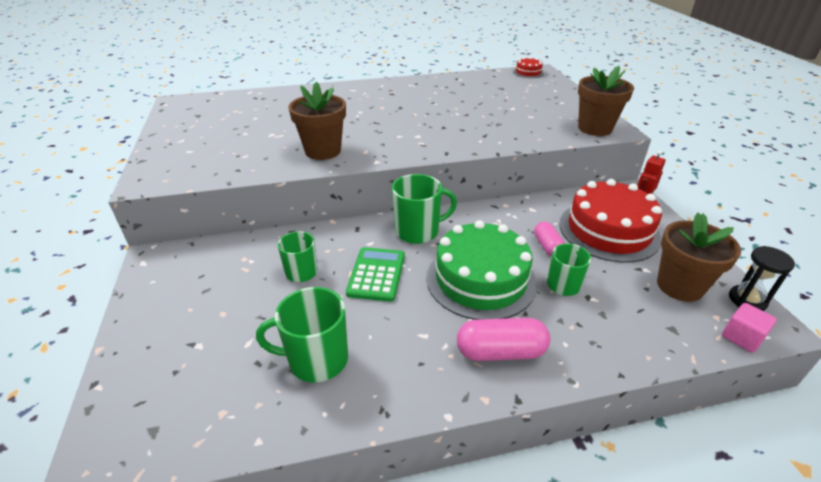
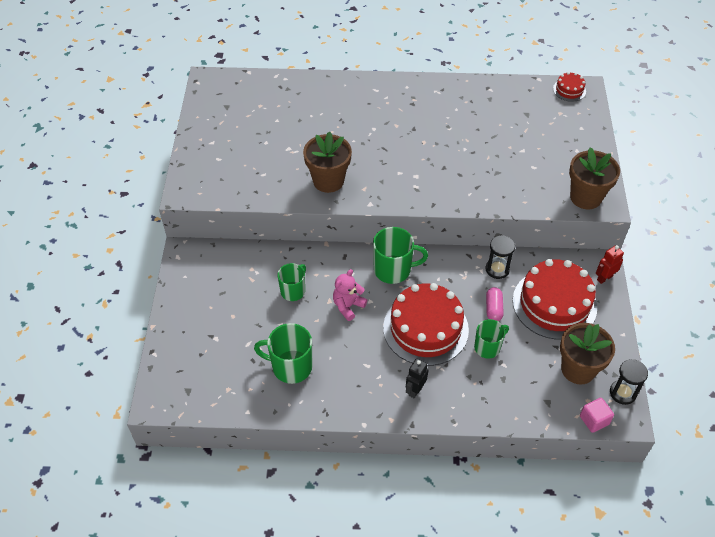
camera: 15 degrees right, 15 degrees up
(376, 274) = (348, 306): green calculator -> pink teddy bear
(481, 279) = (425, 328): green cake -> red cake
(500, 352) = (415, 390): pink capsule -> black robot
(530, 212) = (497, 269): none -> black hourglass

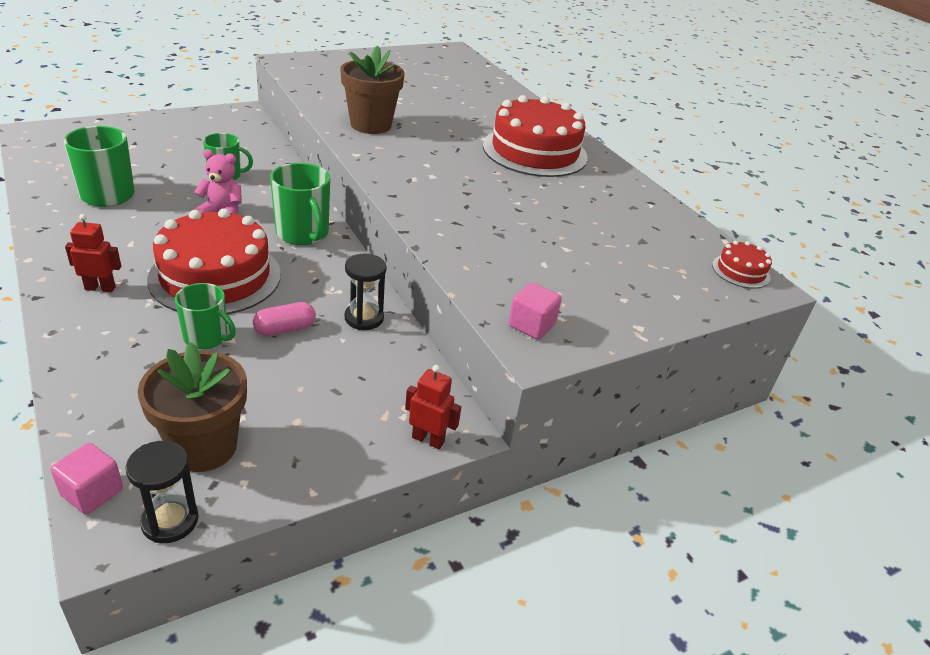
camera: 55 degrees right, 15 degrees down
(415, 390) = (100, 288): black robot -> red robot
(554, 304) = (333, 390): red cake -> red cake (535, 151)
(585, 197) = (531, 325): brown flower pot -> pink cube

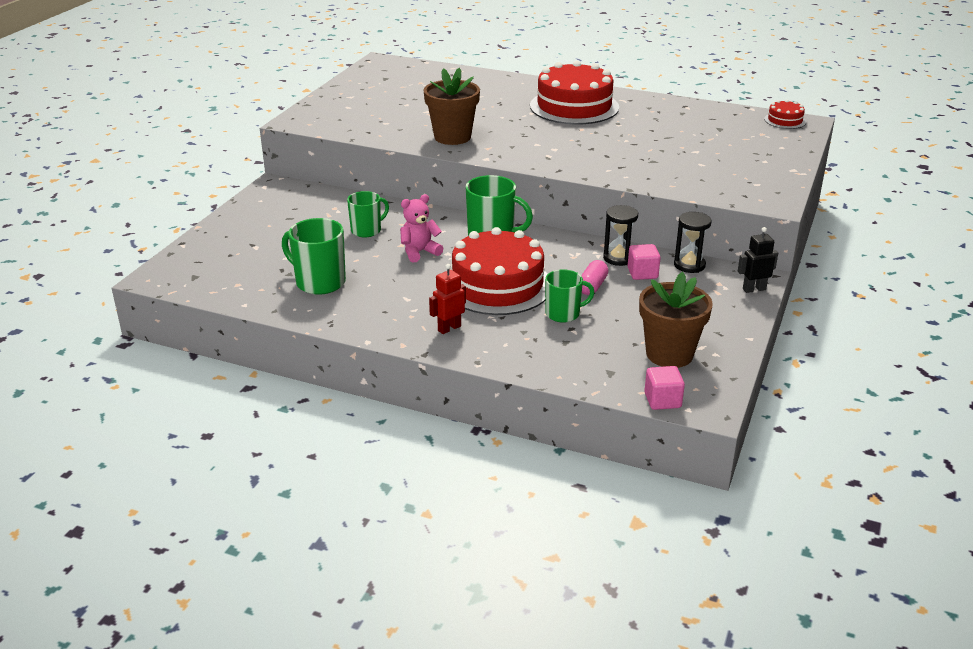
camera: 35 degrees left, 5 degrees down
(170, 521) = (718, 386): black hourglass -> black hourglass (689, 265)
(428, 439) = (754, 289): red robot -> black robot
(531, 325) = (752, 194): pink cube -> pink cube (642, 273)

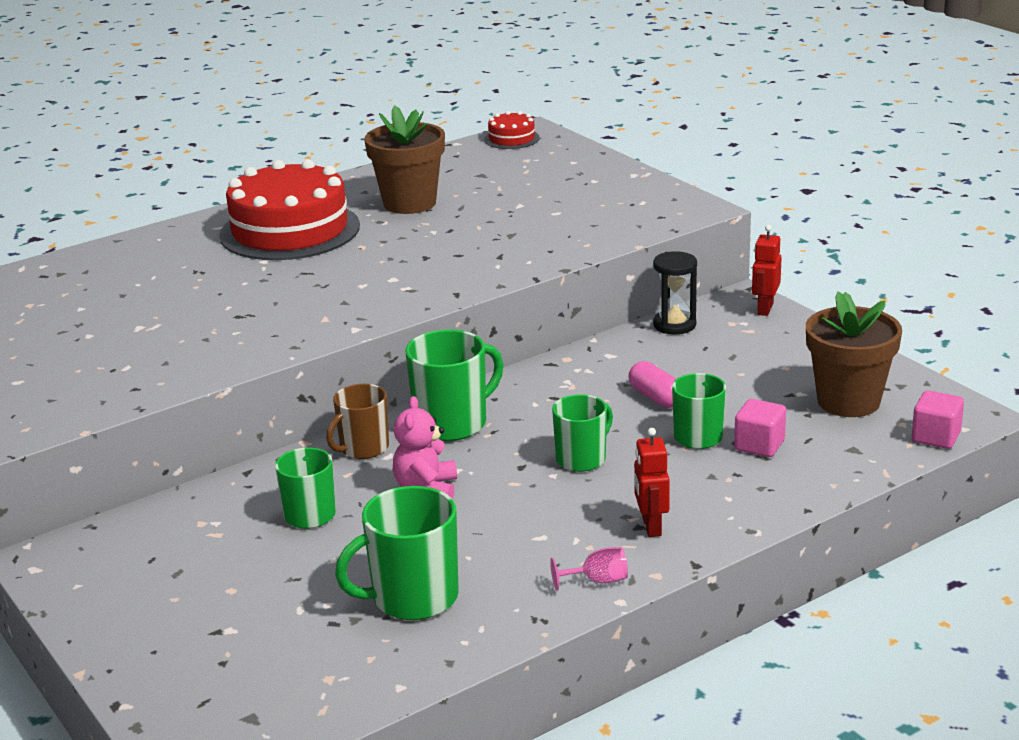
camera: 55 degrees left, 5 degrees down
(380, 329) = (598, 581): none -> pink goblet
(441, 221) = (363, 448): none -> brown mug
(452, 137) = (253, 332): brown flower pot -> brown flower pot (409, 203)
(497, 285) = (582, 459): red cake -> green mug
(618, 258) = (609, 360): black hourglass -> none
(642, 273) = (661, 357): pink cube -> pink cube (759, 445)
(754, 289) = (765, 309): black robot -> red robot

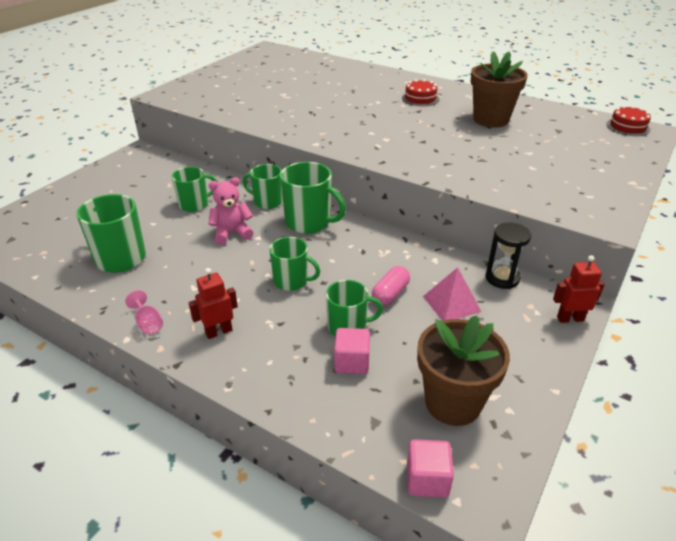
camera: 65 degrees right, 10 degrees up
(290, 230) = (420, 98): red cake -> red cake, size x0.44
(363, 448) = (267, 202): brown mug -> green mug
(699, 365) = (451, 303): none -> pink pyramid

